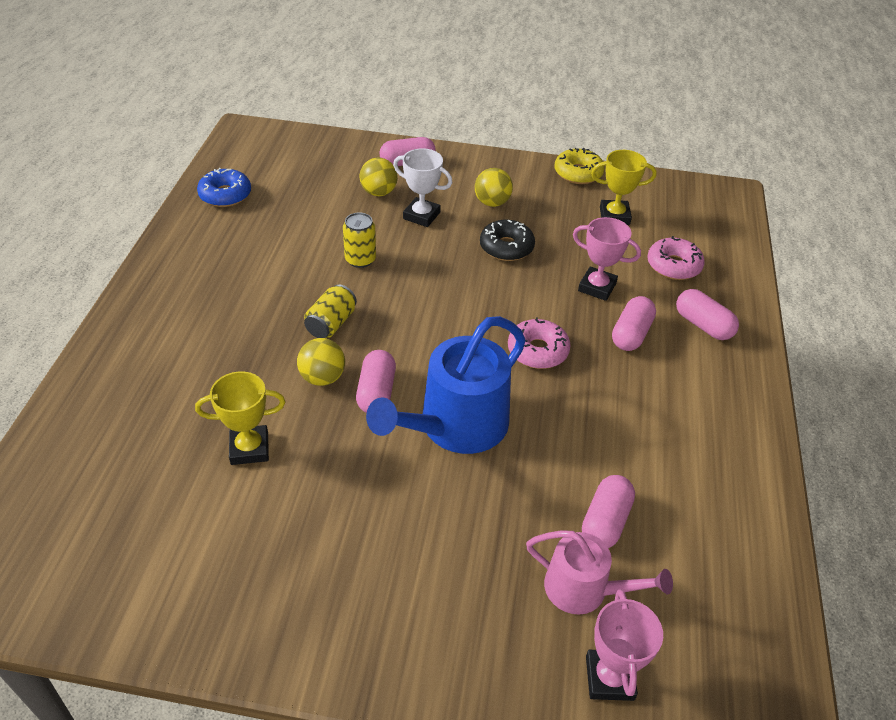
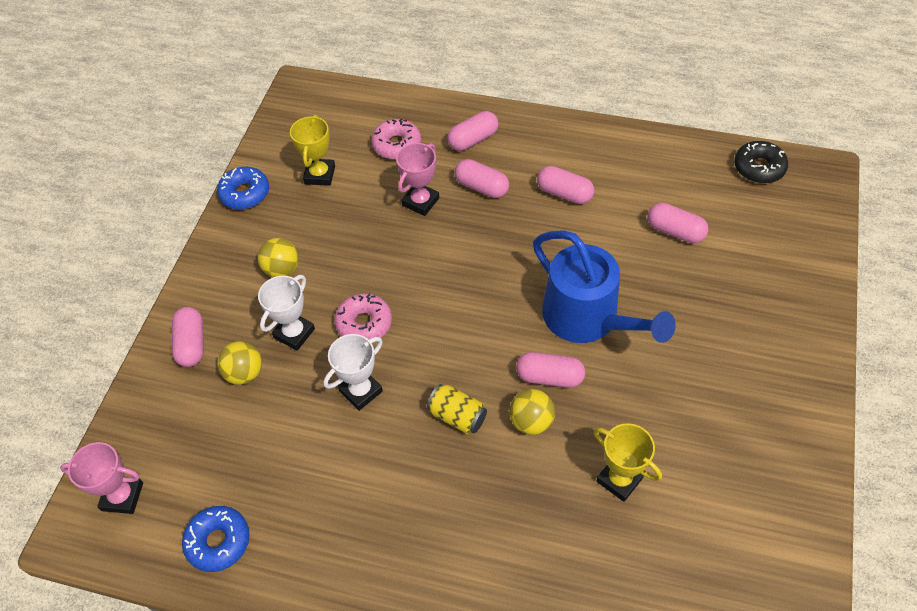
camera: 80 degrees left, 10 degrees up
(249, 449) = (619, 479): yellow trophy -> yellow trophy turned 45 degrees counterclockwise
(360, 259) = (361, 391): yellow can -> white trophy
(506, 247) = (356, 263): black donut -> black donut (759, 168)
(537, 351) = (500, 253): pink donut -> pink donut (364, 323)
(578, 173) = (245, 193): yellow donut -> blue donut
(583, 589) = (733, 251): pink watering can -> none
(609, 678) = (796, 246): pink trophy -> pink trophy (122, 497)
(641, 407) = (564, 193): none -> pink capsule

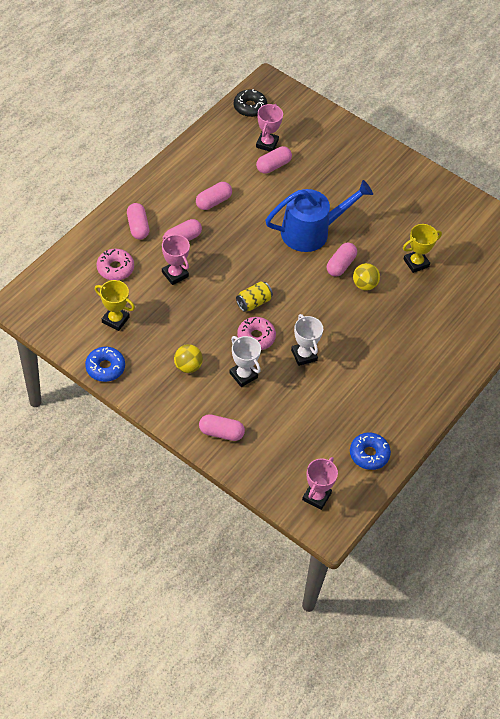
camera: 75 degrees left, 0 degrees up
(245, 373) = (260, 410): yellow ball -> none
(457, 416) = (344, 316): yellow can -> yellow can (253, 302)
(709, 210) = (267, 144): none -> pink trophy

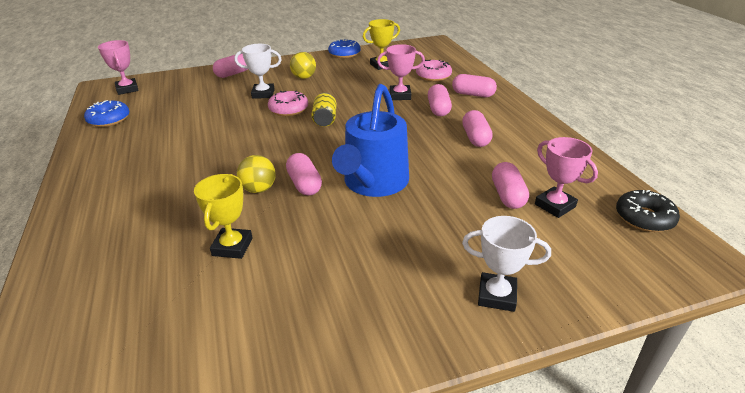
camera: 130 degrees right, 20 degrees down
(304, 355) = (238, 124): white trophy -> white trophy (497, 296)

